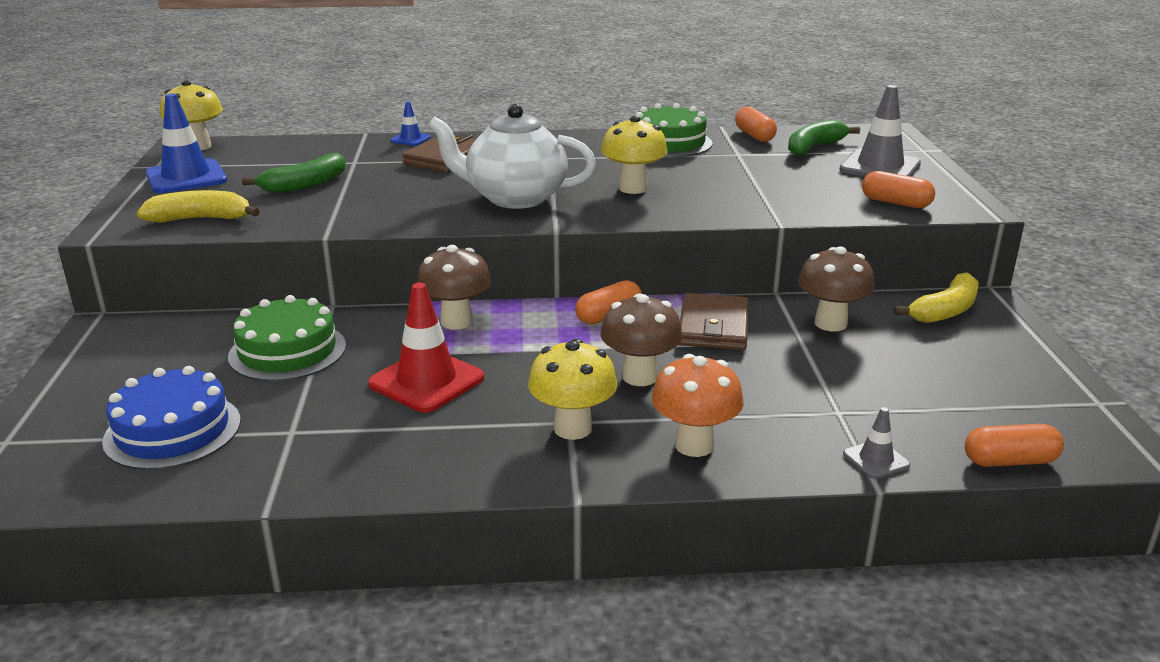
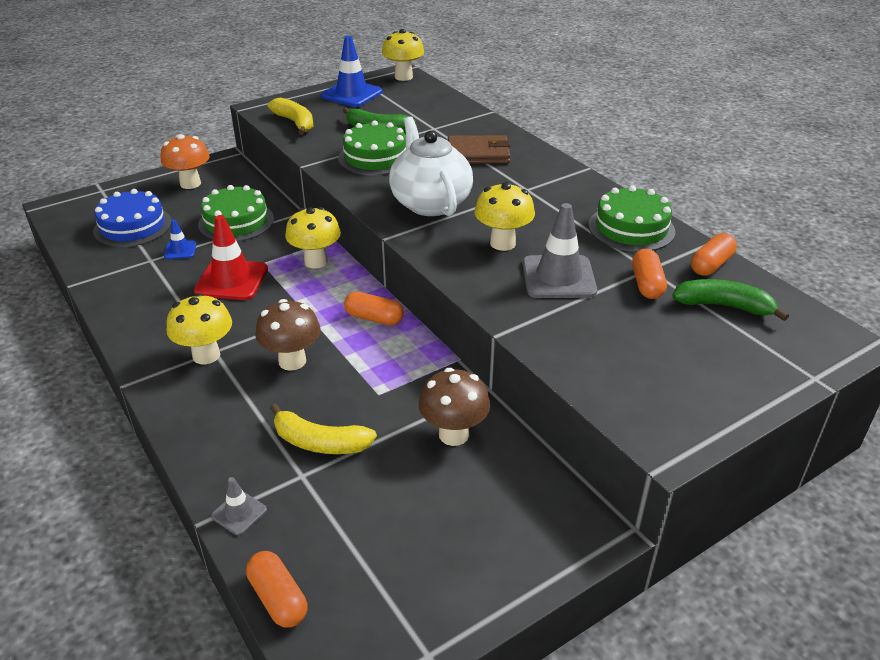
camera: 60 degrees right, 10 degrees up
(372, 199) = (375, 157): none -> green cake
(410, 139) = (499, 129): blue traffic cone -> blue traffic cone (180, 250)
(456, 321) = (316, 261): brown mushroom -> yellow mushroom
(694, 445) = (212, 414): orange mushroom -> orange mushroom (190, 184)
(713, 327) = (395, 372): brown wallet -> none
(880, 167) = (717, 359): grey traffic cone -> grey traffic cone (558, 277)
(896, 203) = (623, 389): orange capsule -> orange capsule (647, 284)
(945, 311) = (543, 504): yellow banana -> yellow banana (320, 442)

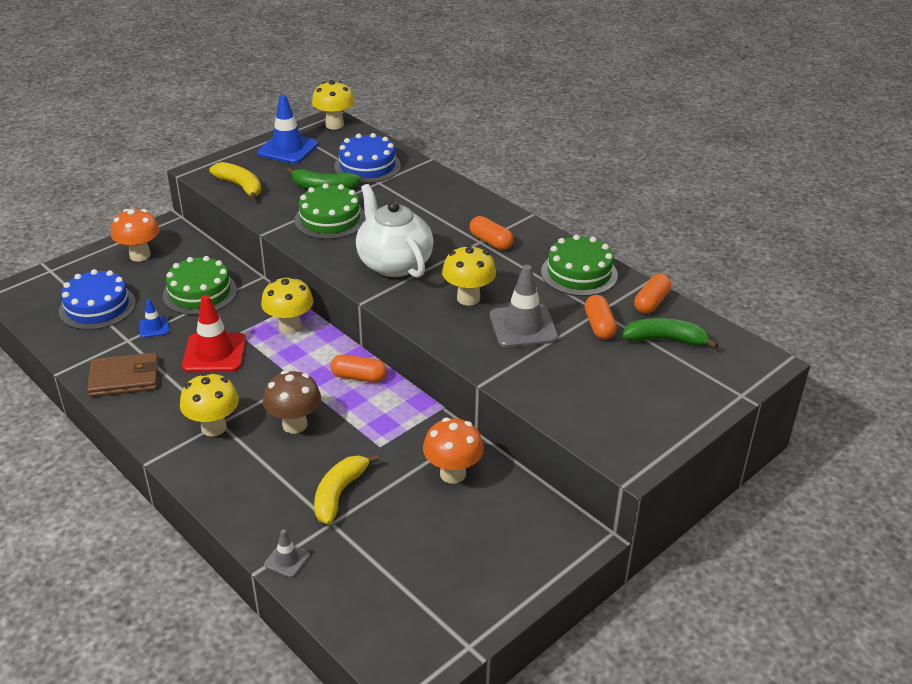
camera: 10 degrees left, 0 degrees up
(278, 598) = (340, 621): orange capsule -> orange capsule (490, 241)
(320, 442) = (339, 493): yellow banana -> yellow banana turned 105 degrees clockwise
(426, 113) = (367, 166): none -> blue cake
(453, 434) = (453, 474): brown mushroom -> orange mushroom
(478, 154) = (427, 207): brown wallet -> brown wallet (124, 378)

